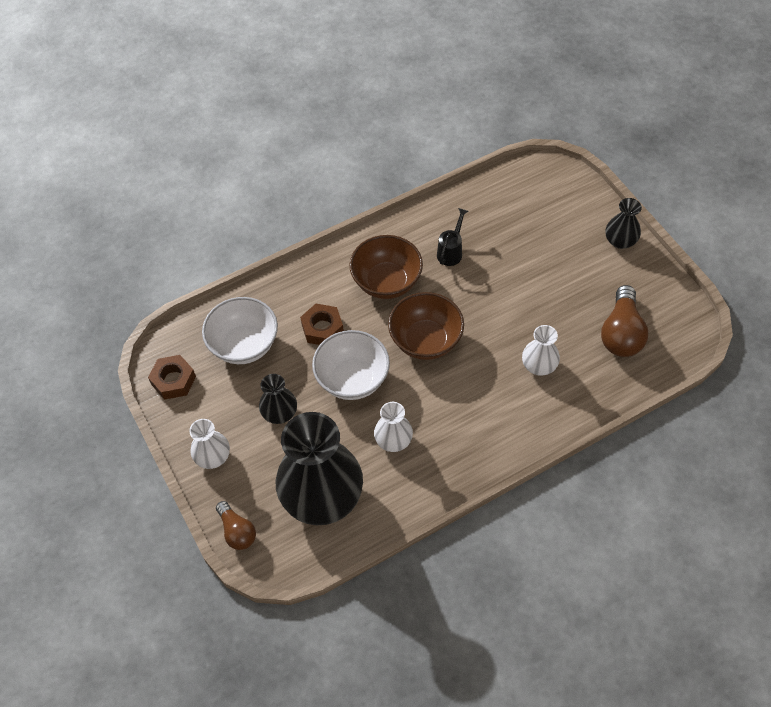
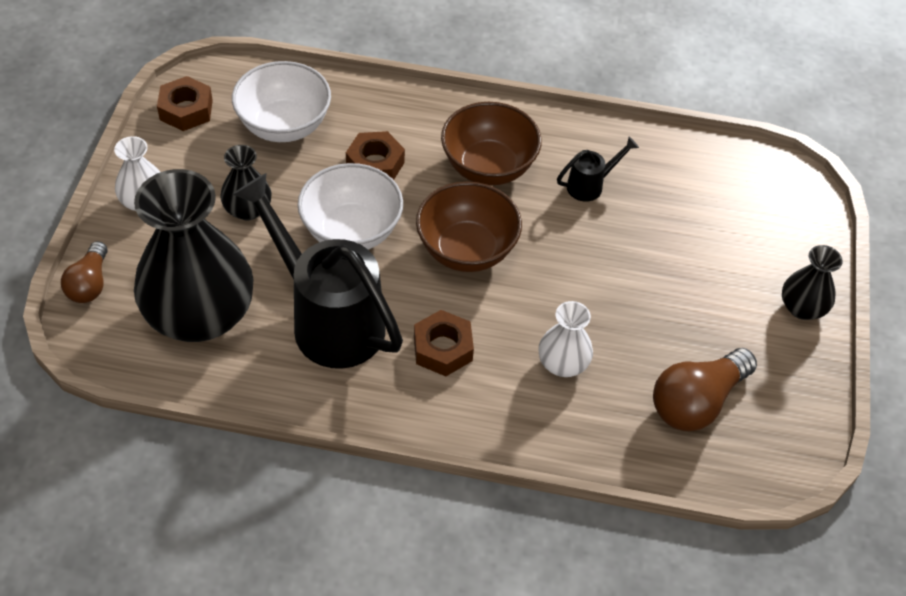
camera: 35 degrees right, 5 degrees down
(393, 440) = (327, 318): white vase -> black watering can
(471, 407) = (443, 348): none -> brown nut

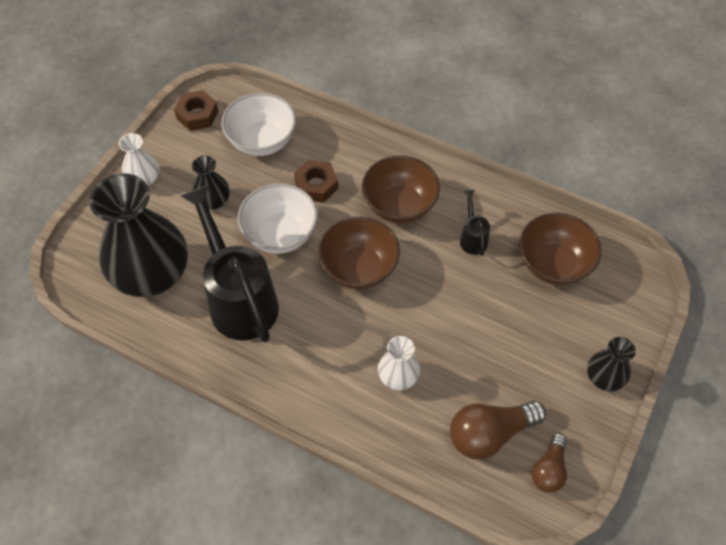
camera: 20 degrees right, 5 degrees up
(90, 284) = (86, 233): brown light bulb -> brown light bulb (549, 469)
(443, 348) = (313, 342): brown nut -> none
(590, 185) = (472, 237): black watering can -> black watering can turned 90 degrees counterclockwise
(697, 196) = (553, 264): none -> brown bowl

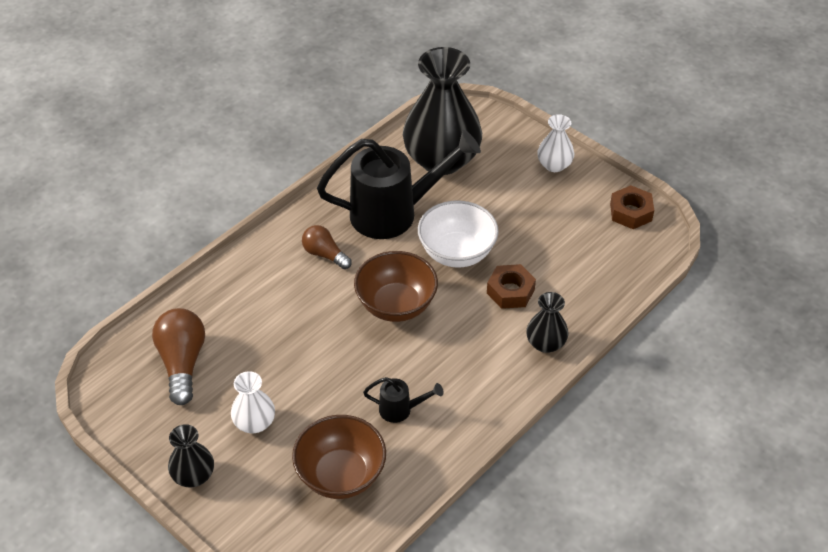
camera: 105 degrees right, 10 degrees down
(213, 201) = (513, 210): black vase -> black vase (545, 343)
(262, 141) = (582, 257): white bowl -> none
(398, 377) = (268, 309): white vase -> white vase (254, 423)
(399, 206) = (463, 355): brown bowl -> none
(549, 469) = (128, 398): brown light bulb -> brown light bulb (325, 254)

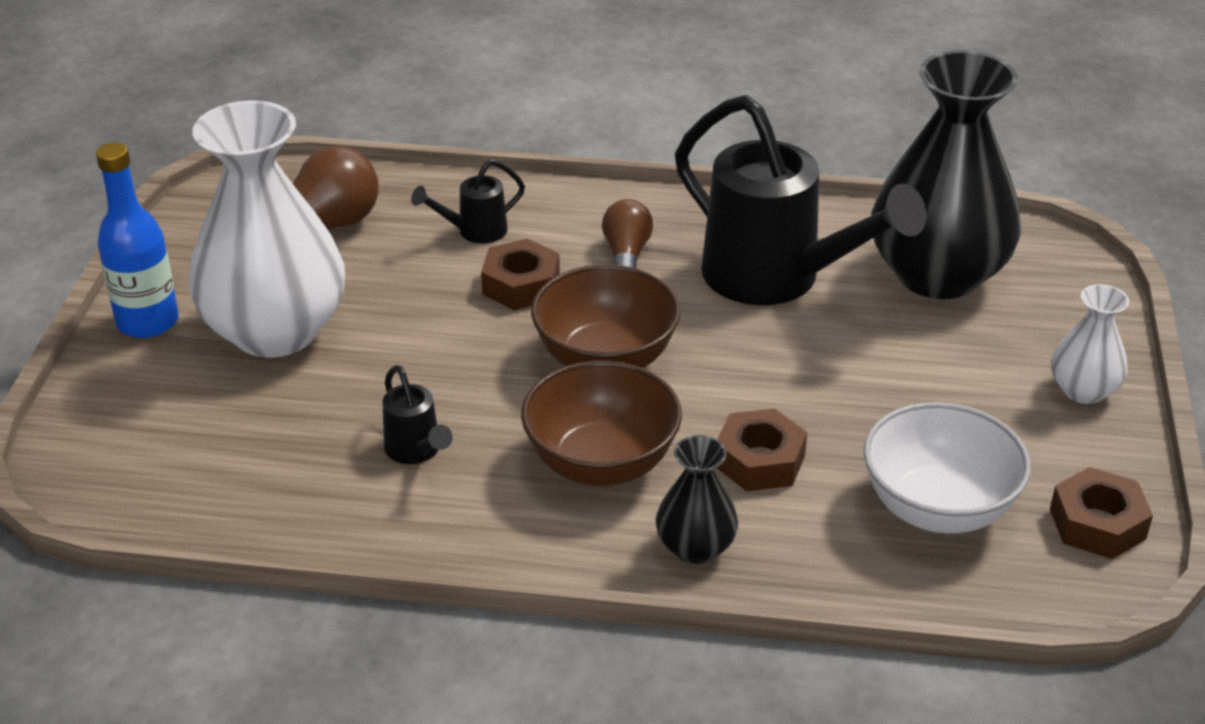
camera: 55 degrees right, 10 degrees down
(193, 475) = (148, 322): black vase -> blue bottle
(248, 301) = (474, 232): none -> black watering can
(254, 423) = (275, 331): white vase -> white vase, size x2.14
(310, 306) = (521, 285): none -> brown nut
(341, 475) = (250, 447): brown bowl -> brown bowl (601, 463)
(457, 253) = (772, 372): white bowl -> white bowl (938, 508)

